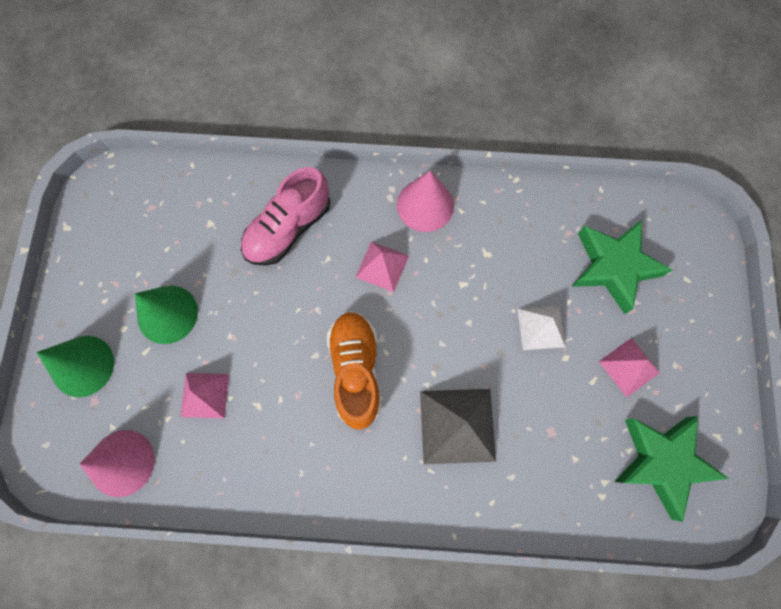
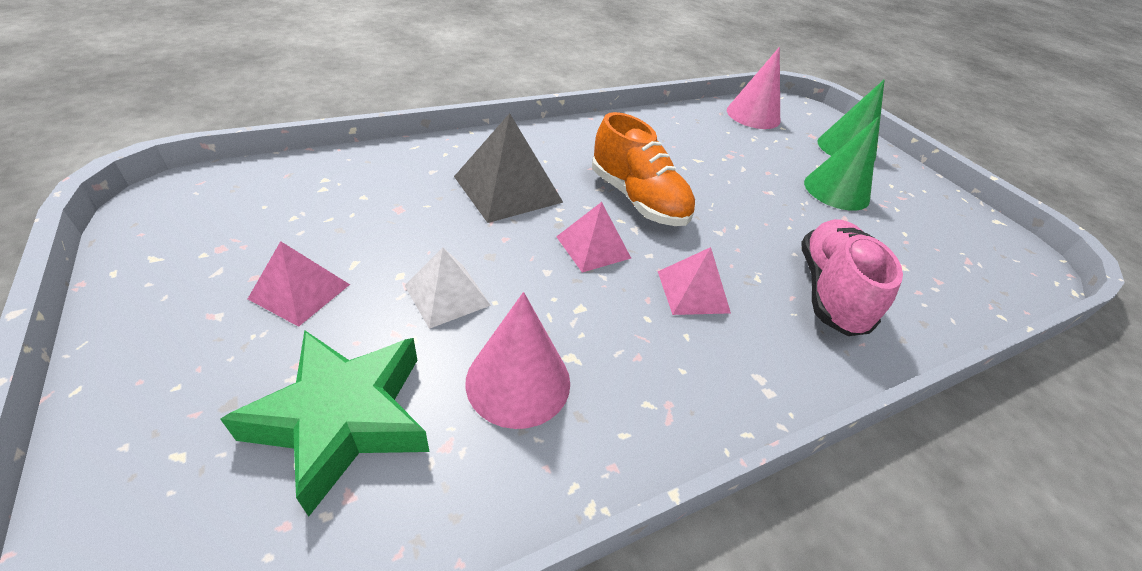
camera: 145 degrees right, 30 degrees down
(205, 395) = (744, 155): pink pyramid -> pink pyramid (593, 247)
(425, 205) = (705, 388): pink cone -> pink cone (518, 381)
(662, 462) = (246, 217): green star -> none

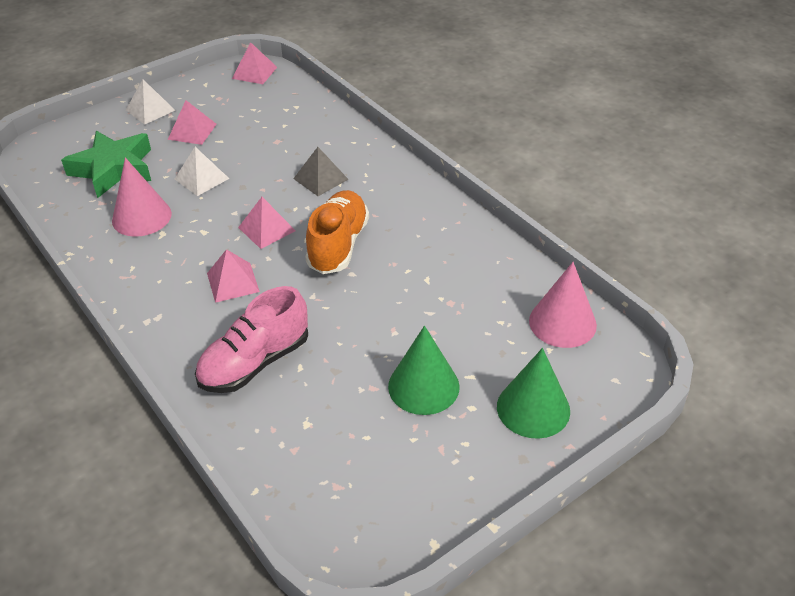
camera: 85 degrees right, 0 degrees up
(167, 343) = (150, 110): none -> white pyramid
(184, 200) = (254, 73): none -> pink pyramid
(507, 189) = (320, 179): grey pyramid -> grey pyramid, size x0.62
(637, 199) = (338, 245): orange shoe -> orange shoe turned 150 degrees clockwise
(829, 291) = (255, 362): pink shoe -> pink shoe turned 135 degrees clockwise

